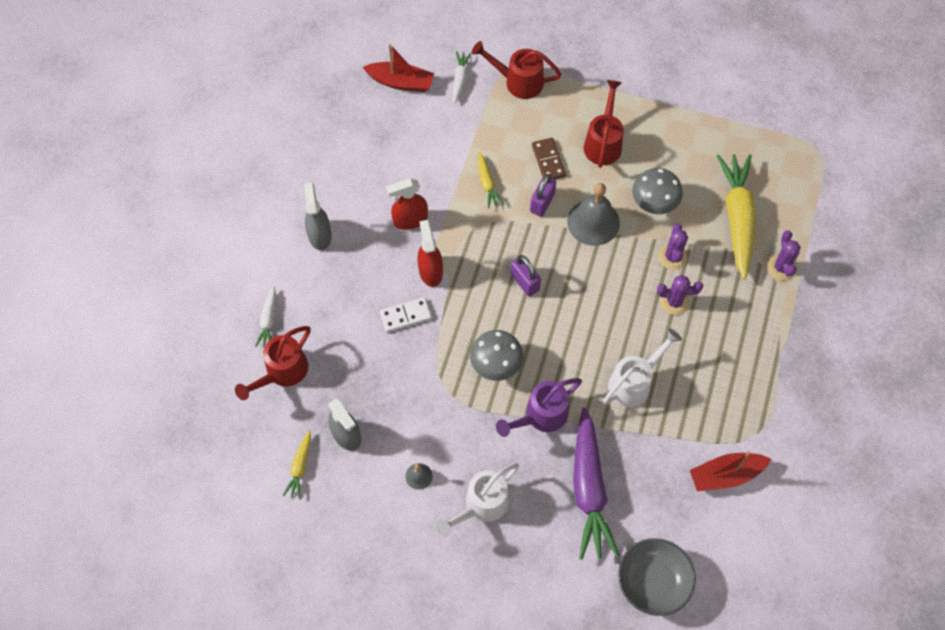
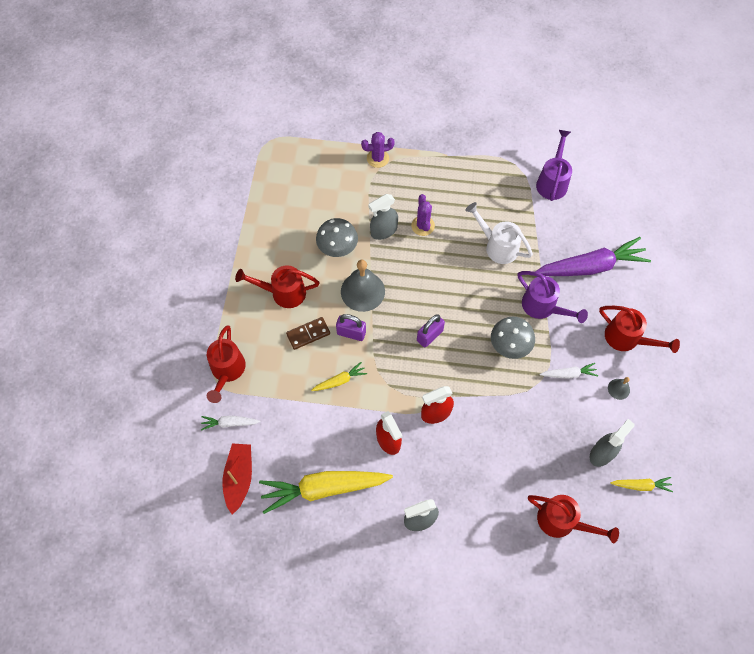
camera: 100 degrees left, 0 degrees up
(268, 320) = (516, 547): white carrot -> white carrot (568, 374)
(405, 316) = (483, 426): white domino -> none
(481, 505) = (627, 339): white watering can -> red watering can
(653, 582) = (644, 219): grey bowl -> none
(672, 257) = (383, 231): purple cactus -> grey spray bottle
(725, 475) = (552, 181): red boat -> purple watering can
(737, 217) = (339, 190): yellow carrot -> yellow carrot (323, 488)

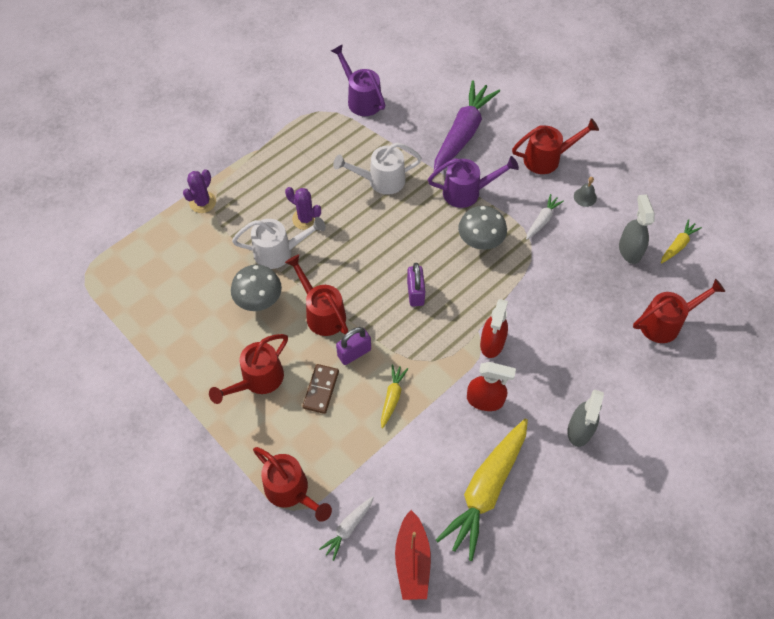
camera: 50 degrees left, 5 degrees down
(239, 478) = (412, 561): red boat -> red boat turned 135 degrees counterclockwise
(362, 291) = (322, 313): grey bell -> red watering can
(383, 231) = (279, 252): grey spray bottle -> white watering can

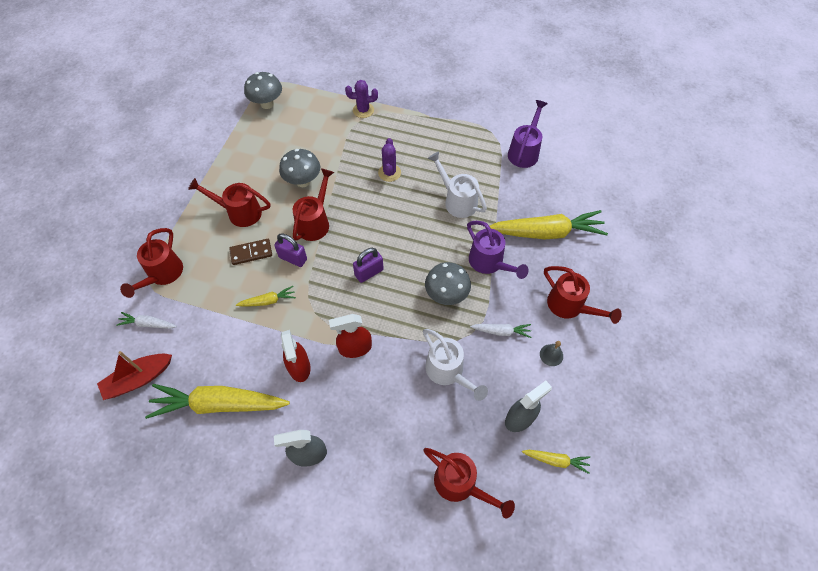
camera: 60 degrees right, 0 degrees up
(117, 289) = (267, 104): none -> grey mushroom
(279, 252) = (351, 172): white watering can -> white watering can (448, 372)
(463, 133) = (546, 232): purple carrot -> yellow carrot

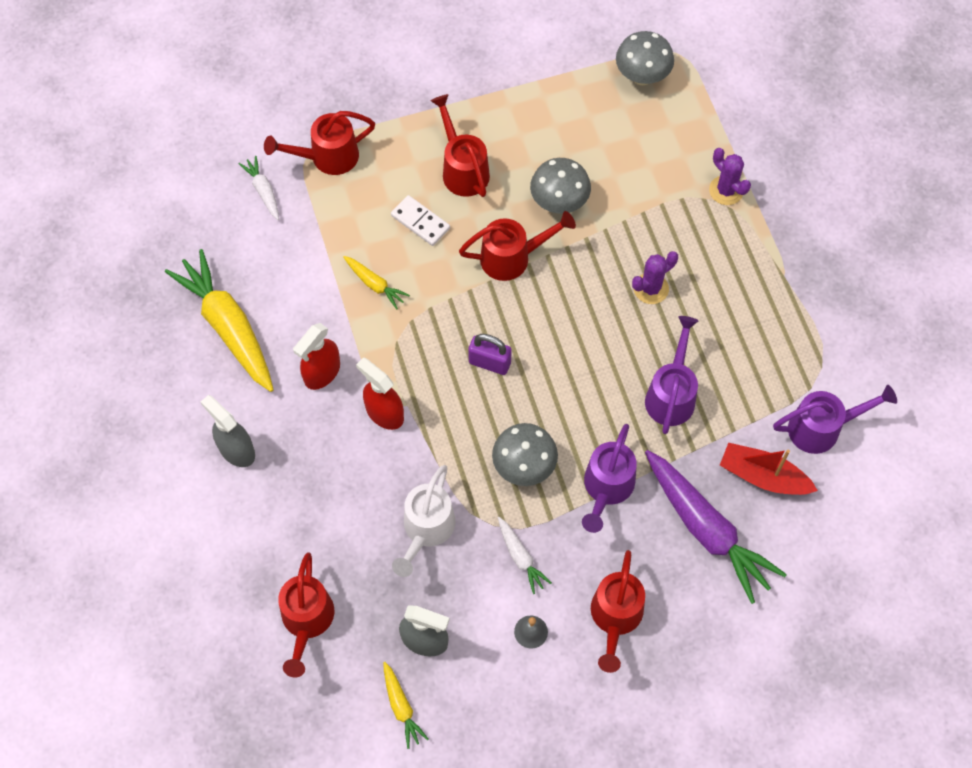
camera: 55 degrees right, 5 degrees up
(138, 379) = (201, 232): red boat -> red boat (763, 476)
(251, 253) = (420, 222): brown domino -> white domino
(293, 258) = (446, 269): purple padlock -> none
(457, 200) = (671, 394): white watering can -> purple watering can
(546, 232) = (707, 530): yellow carrot -> purple carrot

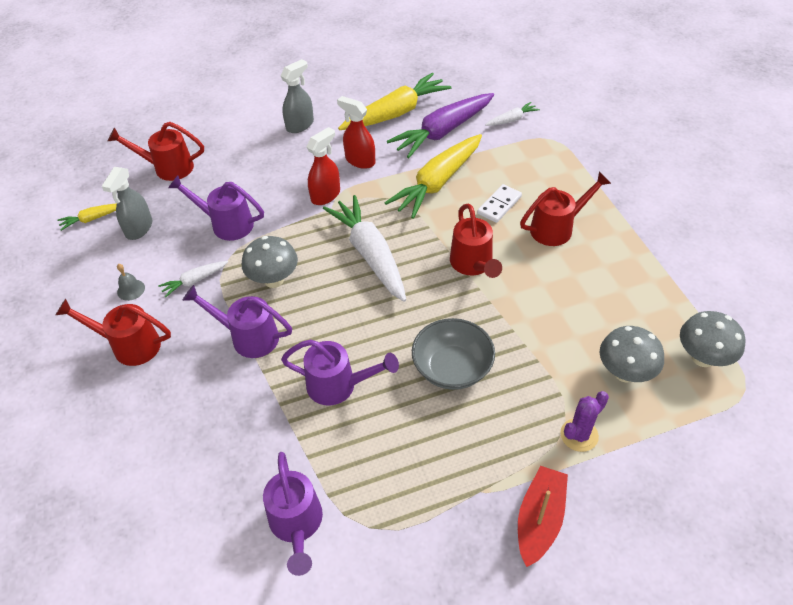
camera: 90 degrees right, 15 degrees down
(327, 157) = (549, 149): red watering can -> none
(375, 284) = (437, 183): yellow carrot -> yellow carrot, size x2.15
(426, 530) = (226, 224): white watering can -> purple watering can
(489, 362) = (370, 254): purple padlock -> white carrot
(559, 202) = (536, 295): grey mushroom -> grey mushroom (625, 373)
(651, 288) = (452, 368): purple cactus -> grey bowl
(707, 530) = (198, 415): purple carrot -> purple carrot (442, 132)
(763, 476) = (247, 465): red boat -> red boat (539, 519)

